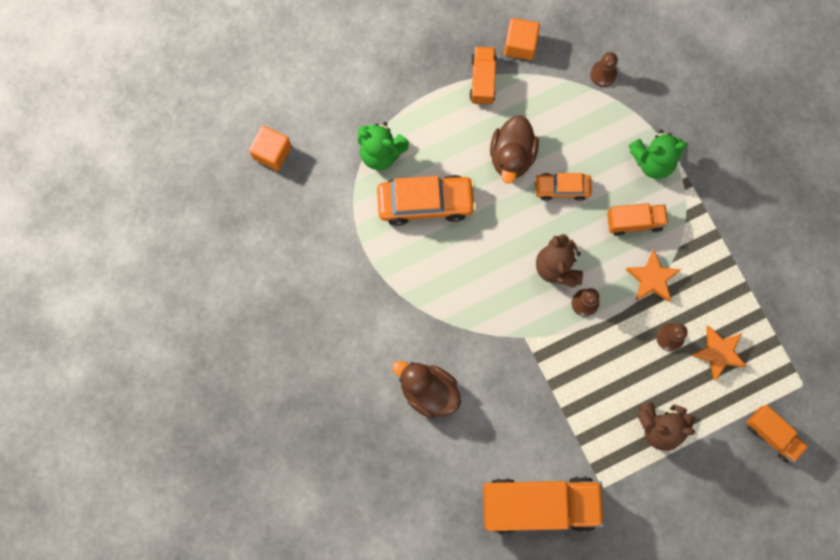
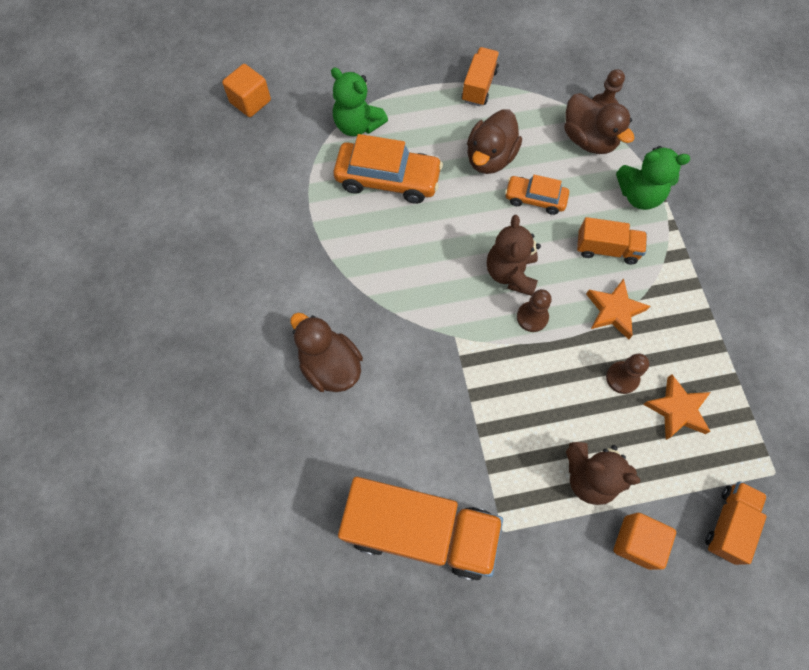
camera: 15 degrees right, 10 degrees down
(520, 45) = (525, 65): orange cube -> orange cube (637, 542)
(596, 114) = (588, 140): none -> brown duck
(772, 435) = (728, 524): orange truck -> orange truck turned 120 degrees counterclockwise

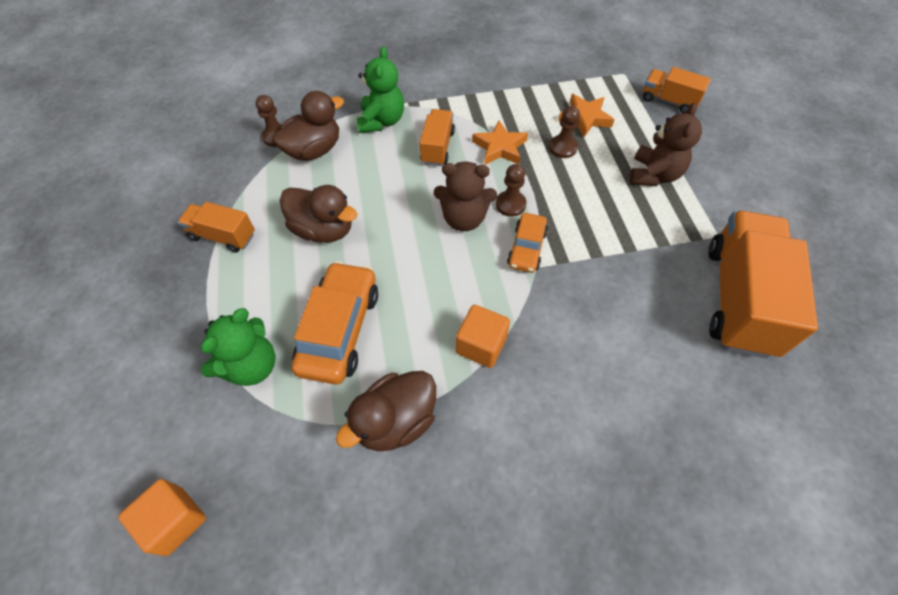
camera: 90 degrees left, 10 degrees down
(330, 366) = (585, 387): brown duck -> brown duck (395, 421)
(535, 199) = (379, 195): orange car -> orange car (526, 248)
(637, 542) = (698, 151): orange cube -> orange cube (481, 345)

